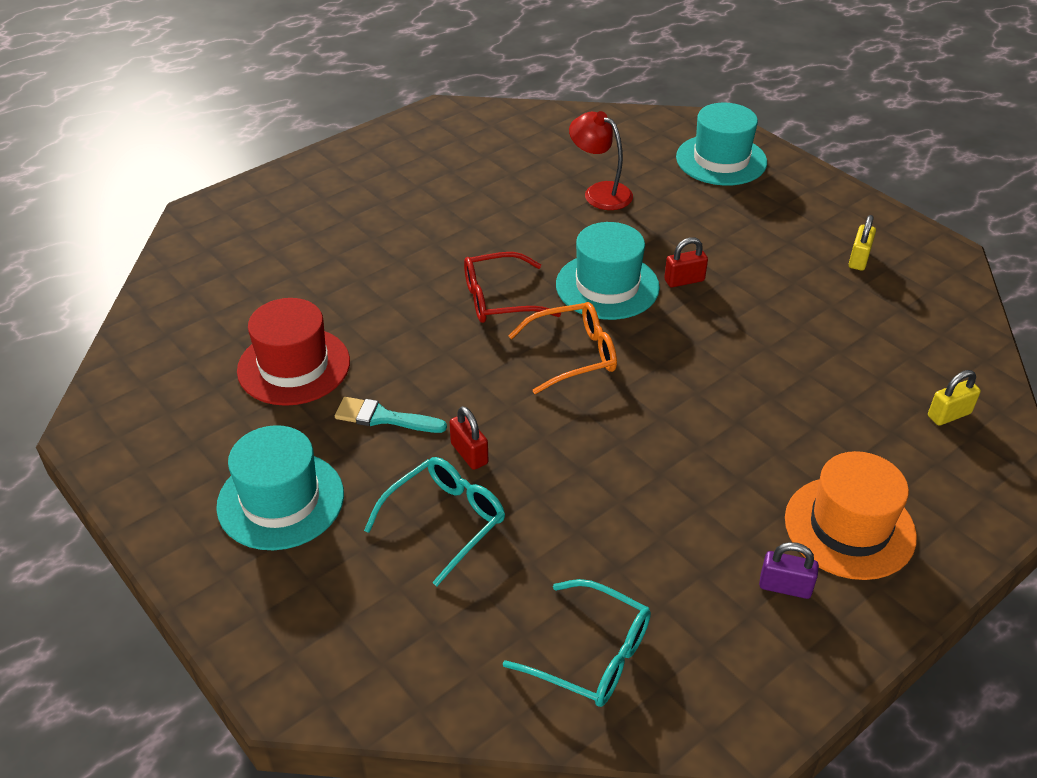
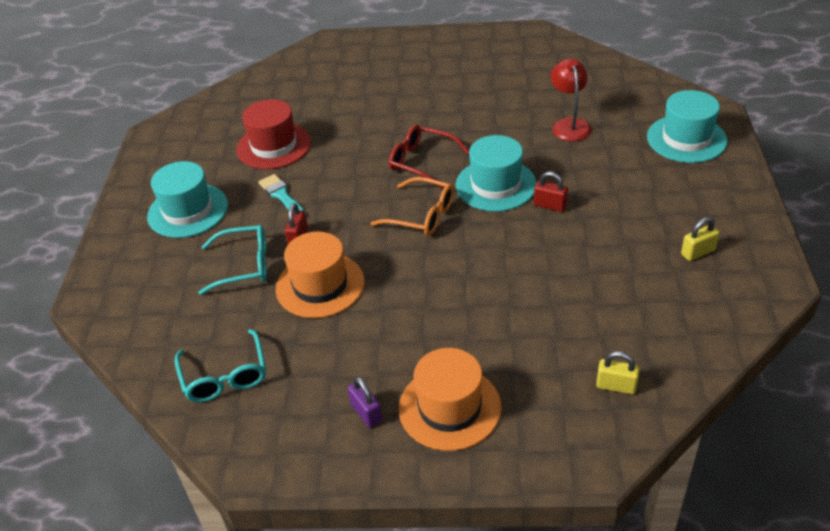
camera: 45 degrees right, 0 degrees up
(563, 489) = (320, 285): none -> orange hat

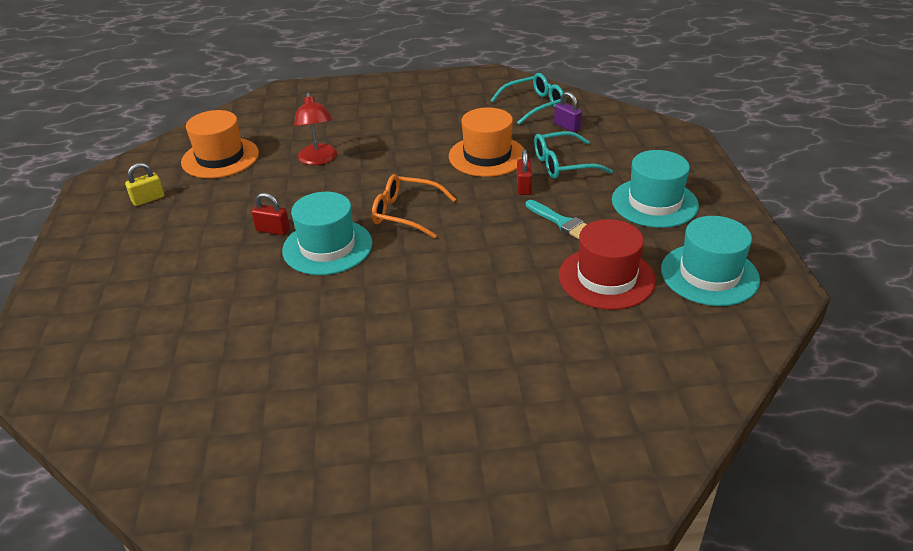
camera: 170 degrees right, 5 degrees down
(225, 376) = (534, 105): turquoise glasses -> turquoise glasses turned 90 degrees clockwise
(366, 413) = (427, 97): purple padlock -> purple padlock (567, 126)
(422, 162) = (413, 268): red glasses -> none
(449, 407) = (371, 103): orange hat -> orange hat (220, 158)
(569, 124) = (222, 329): red lamp -> red lamp (318, 160)
(616, 386) = (256, 119): yellow padlock -> none
(686, 139) = (82, 316): turquoise hat -> turquoise hat (709, 274)

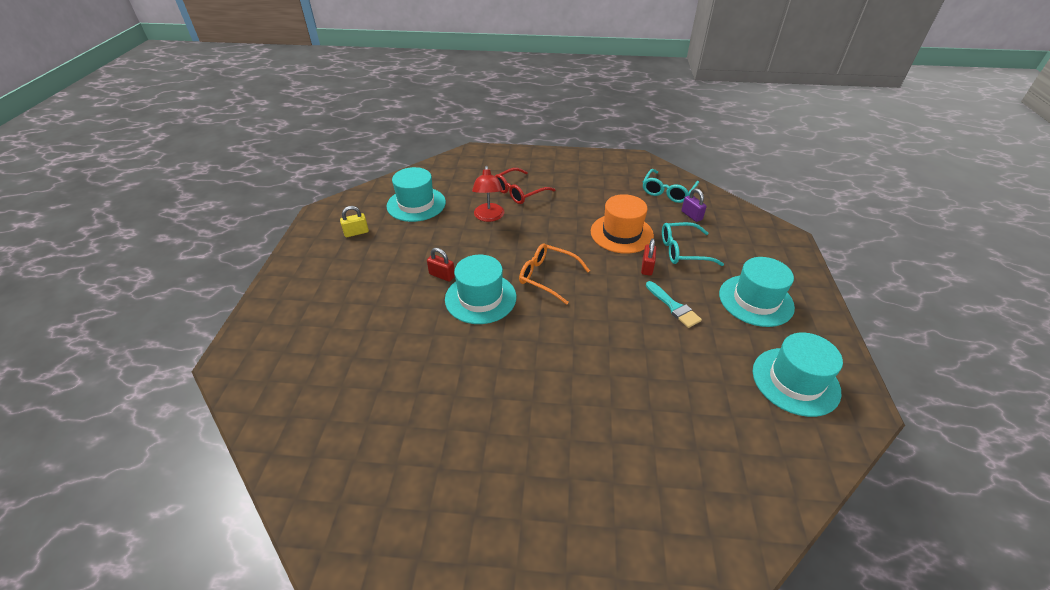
camera: 10 degrees right, 5 degrees up
(220, 158) = (416, 204): orange hat -> turquoise hat
(351, 128) = (519, 192): none -> red glasses
(534, 105) = (667, 192): turquoise glasses -> turquoise glasses turned 135 degrees clockwise
(606, 278) = (703, 368): red hat -> none

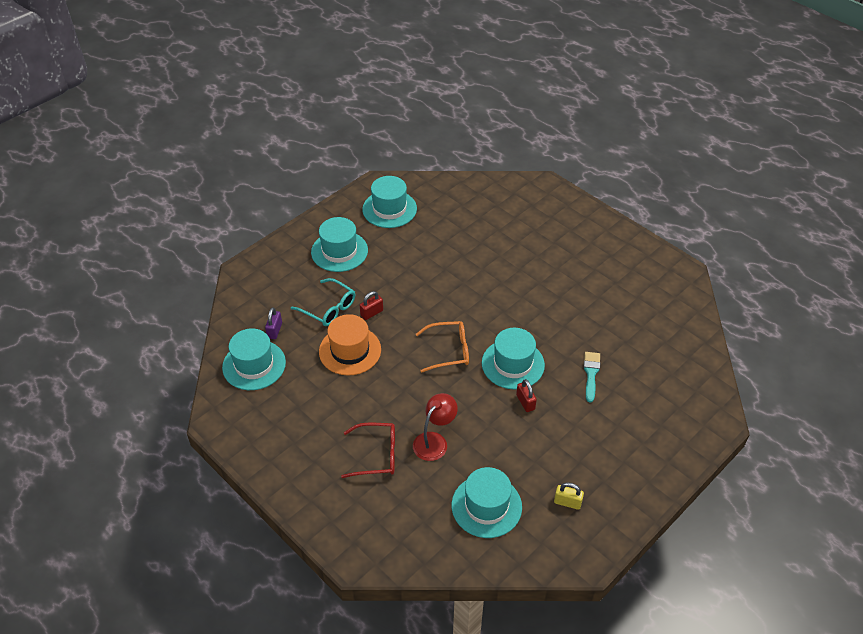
camera: 140 degrees left, 5 degrees up
(547, 277) = (449, 351): orange glasses -> orange glasses turned 75 degrees counterclockwise
(667, 192) = (254, 365): turquoise glasses -> turquoise hat
(674, 307) = (394, 279): turquoise brush -> turquoise brush (591, 373)

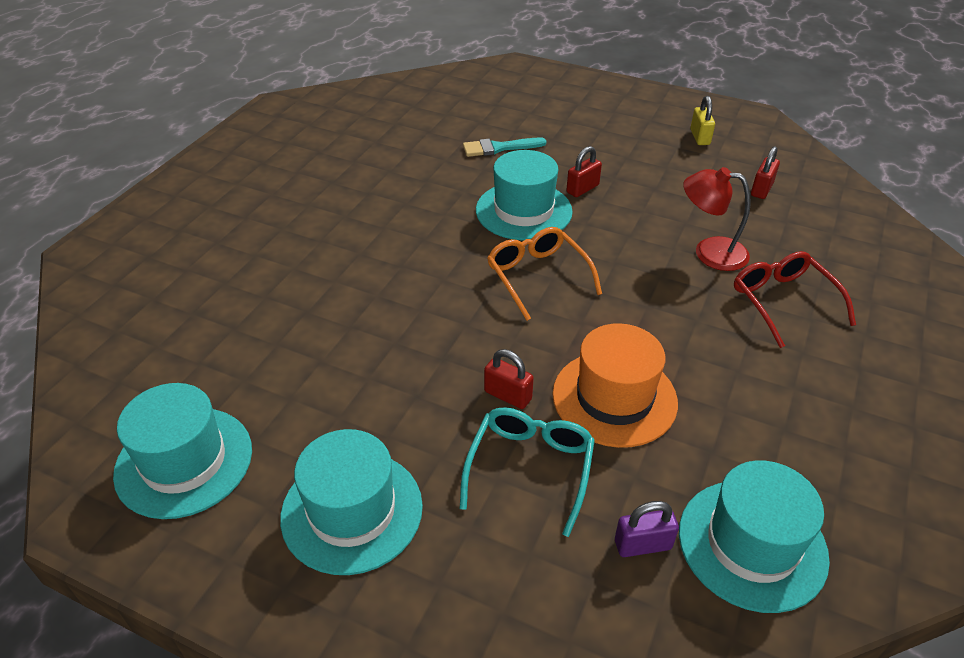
camera: 110 degrees left, 5 degrees down
(486, 506) = (761, 189): turquoise hat -> red padlock

